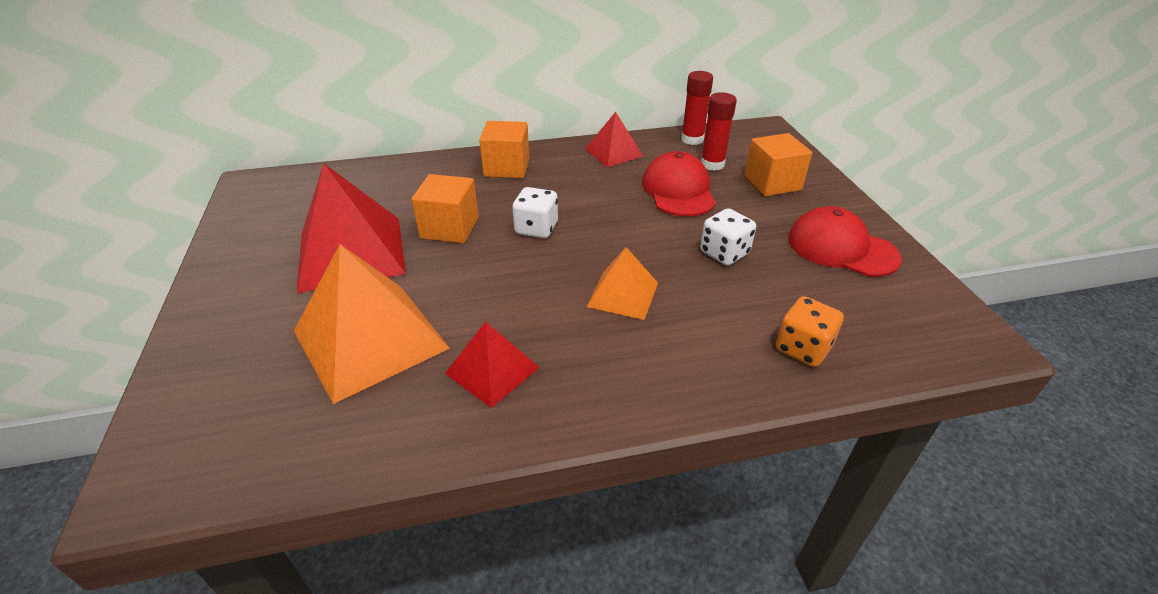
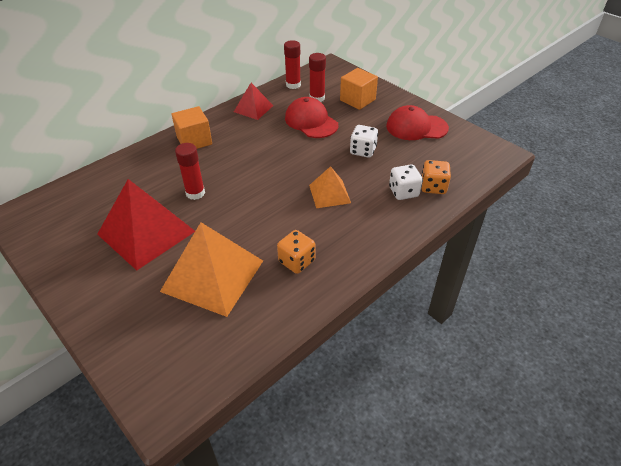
camera: 30 degrees left, 5 degrees up
(450, 228) = (195, 193): orange cube -> red glue stick
(492, 370) = (296, 261): red pyramid -> orange dice
(536, 228) = (249, 174): white dice -> white dice (403, 192)

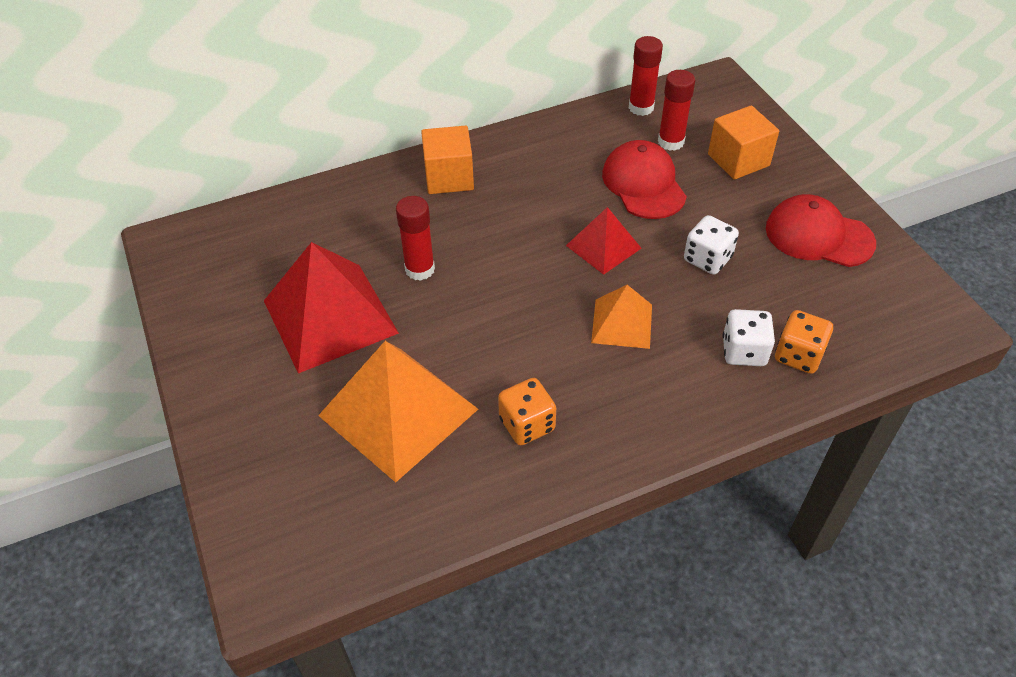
camera: 20 degrees right, 5 degrees up
(253, 108) = (560, 139): red pyramid -> red pyramid (603, 246)

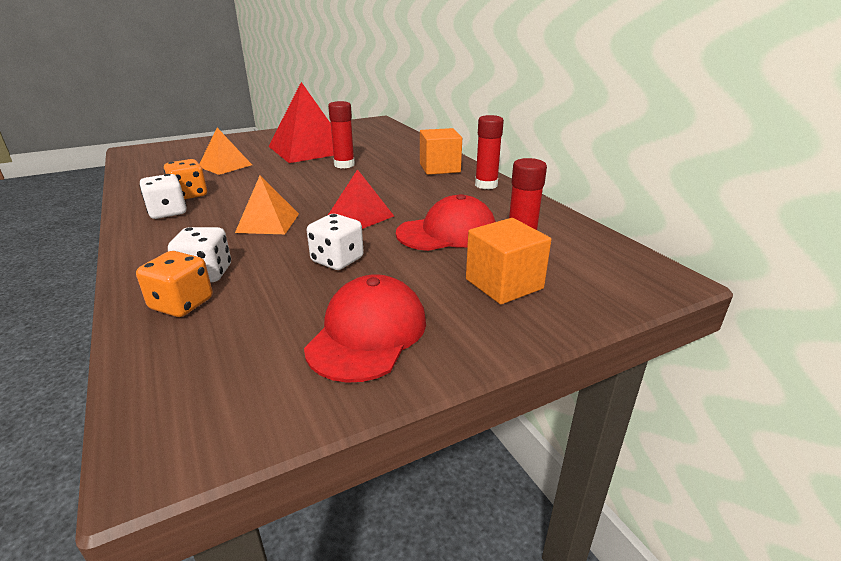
camera: 85 degrees right, 20 degrees down
(398, 412) = (225, 166): orange pyramid -> orange pyramid, size x0.54
(590, 431) = (168, 212): none -> white dice
(641, 107) = (572, 232): red glue stick -> red glue stick (486, 185)

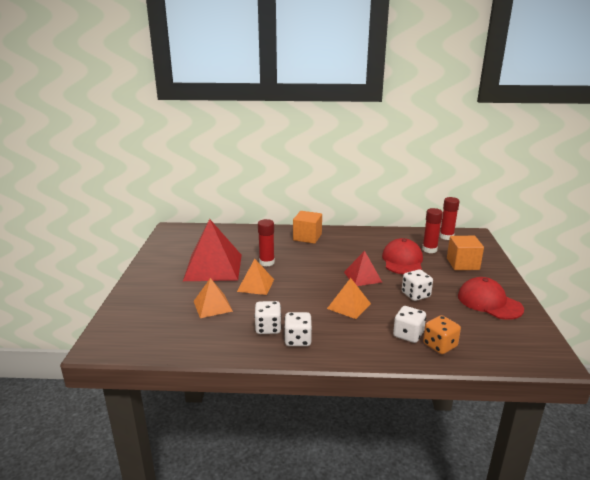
camera: 60 degrees left, 5 degrees down
(189, 195) = (268, 328): orange dice -> white dice
(284, 171) = (255, 285): none -> orange pyramid
(486, 185) = (348, 234): red glue stick -> red glue stick (446, 237)

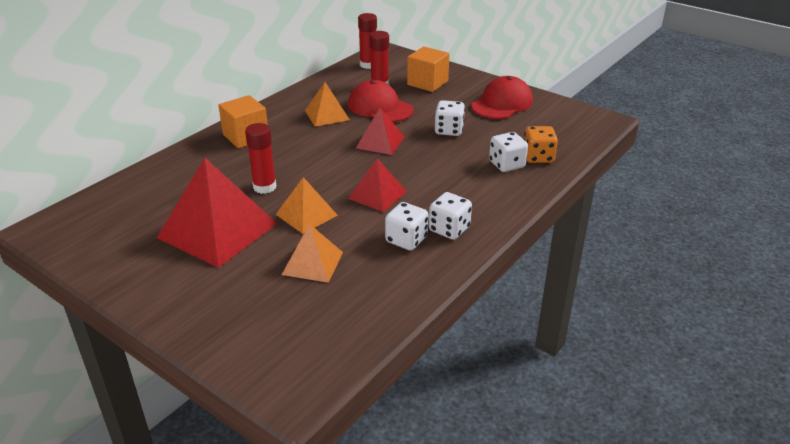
camera: 55 degrees left, 10 degrees up
(303, 299) = (377, 195): none -> red pyramid
(349, 306) = (423, 174): orange pyramid -> orange pyramid (327, 115)
(489, 302) = (502, 103): red cap -> red cap turned 135 degrees clockwise

